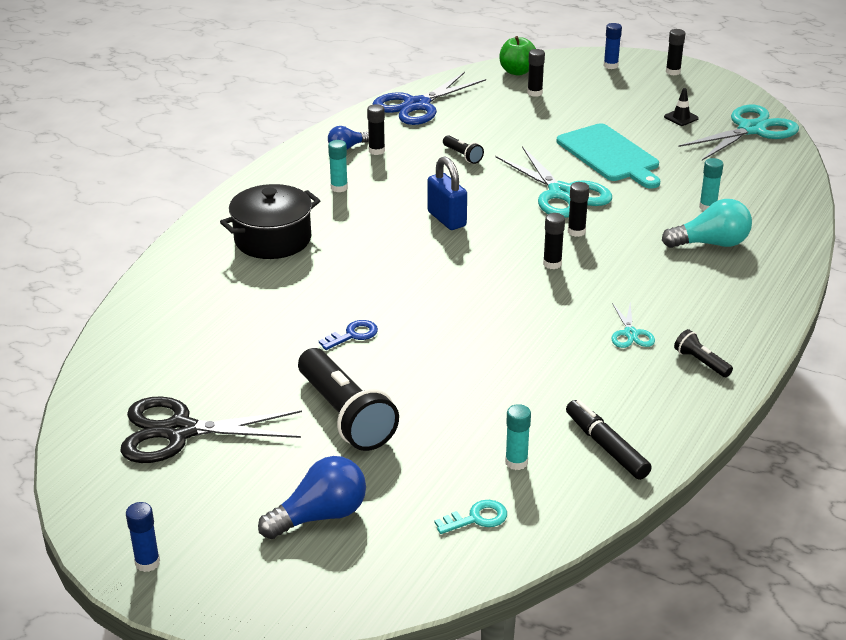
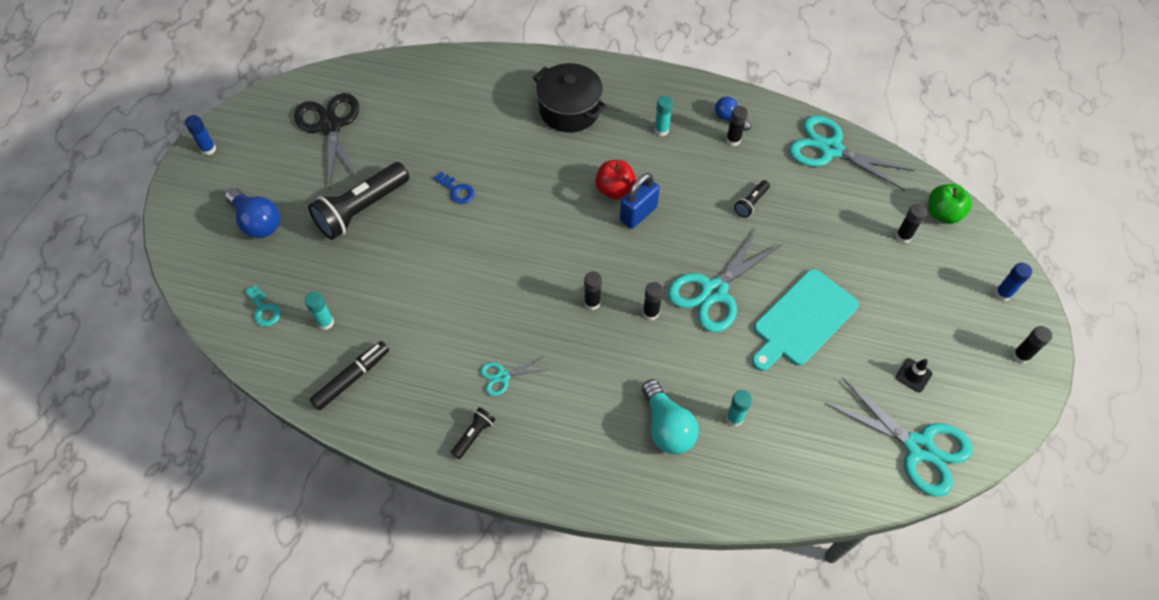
camera: 75 degrees right, 25 degrees up
(407, 228) = (614, 189): none -> red apple
(417, 105) = (830, 149): blue scissors -> turquoise scissors

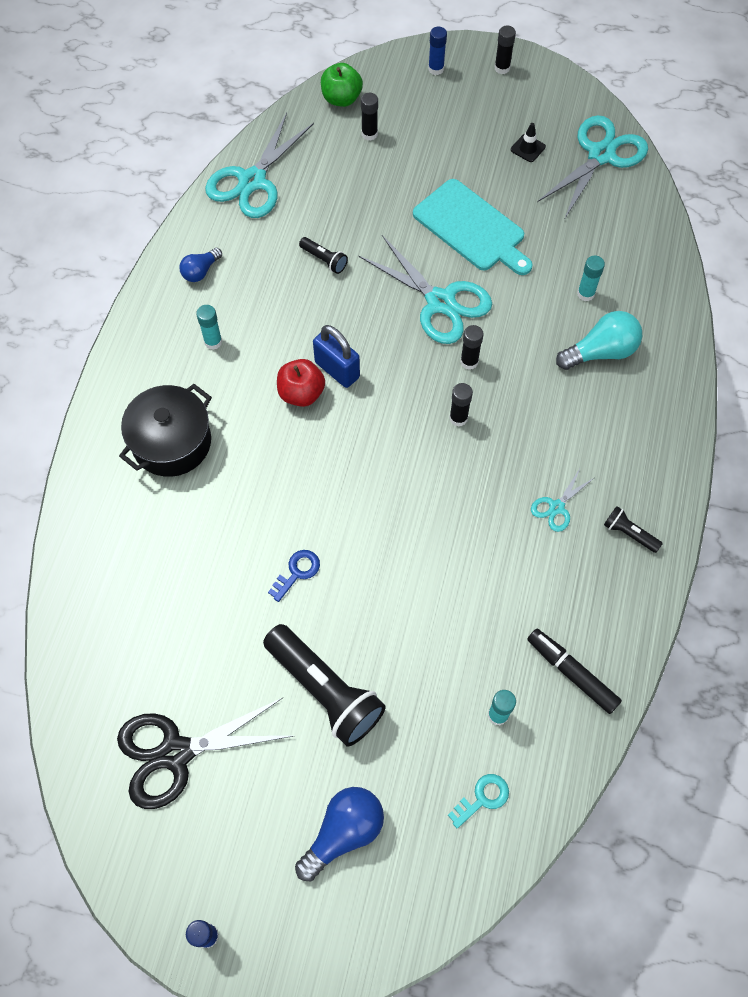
camera: 90 degrees left, 5 degrees up
(503, 376) = (556, 507): turquoise scissors -> turquoise scissors turned 60 degrees clockwise
(733, 140) = (233, 270): black glue stick -> none

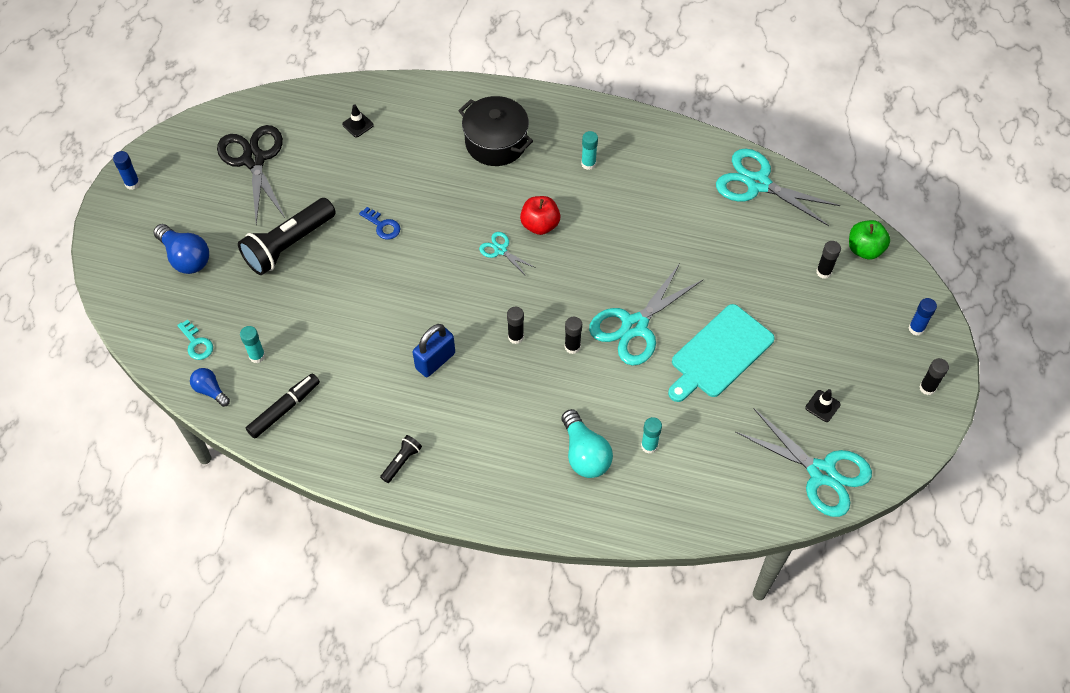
camera: 90 degrees right, 5 degrees down
(126, 614) = (358, 125): none -> black traffic cone
(200, 271) = (658, 152): blue light bulb -> blue light bulb (210, 390)
(324, 260) = (675, 238): black flashlight -> none
(337, 370) = (563, 249): blue padlock -> blue padlock (435, 360)
(556, 507) = (429, 407): turquoise scissors -> turquoise scissors (500, 250)

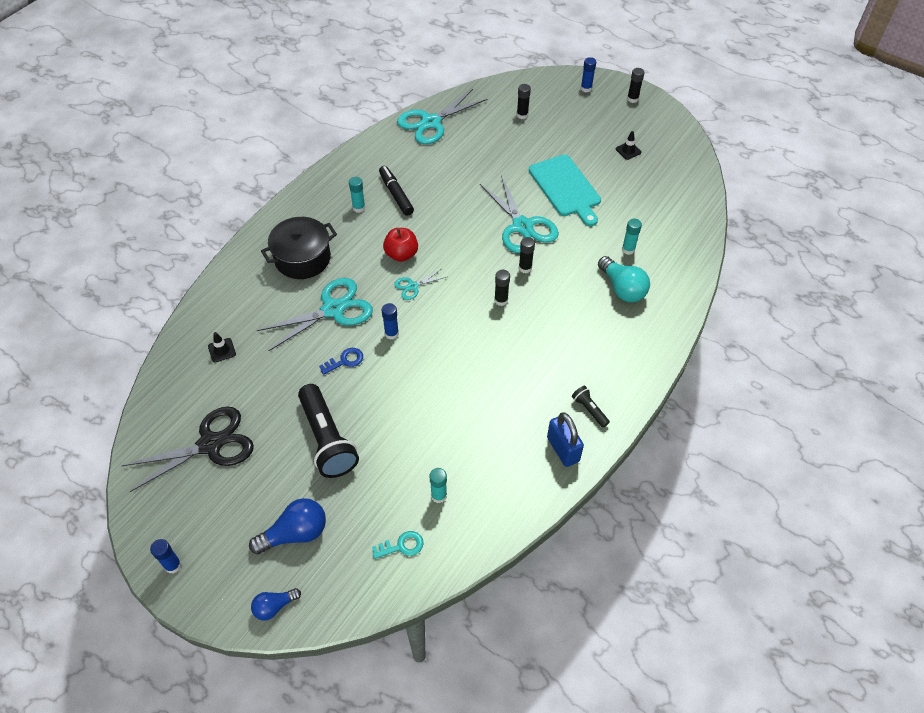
camera: 70 degrees left, 5 degrees down
(210, 390) = (460, 545): blue light bulb -> blue light bulb (274, 607)
(254, 159) = (210, 444): black scissors -> black scissors turned 150 degrees clockwise
(284, 409) = (505, 486): black marker -> black marker (396, 194)
(431, 253) = (391, 333): none -> blue glue stick
(435, 360) = (501, 360): blue padlock -> blue padlock (563, 449)
(584, 454) = (622, 288): turquoise light bulb -> turquoise light bulb turned 60 degrees clockwise
(821, 473) = (679, 168): turquoise scissors -> turquoise scissors (333, 309)
(864, 249) = (513, 90): green apple -> none

